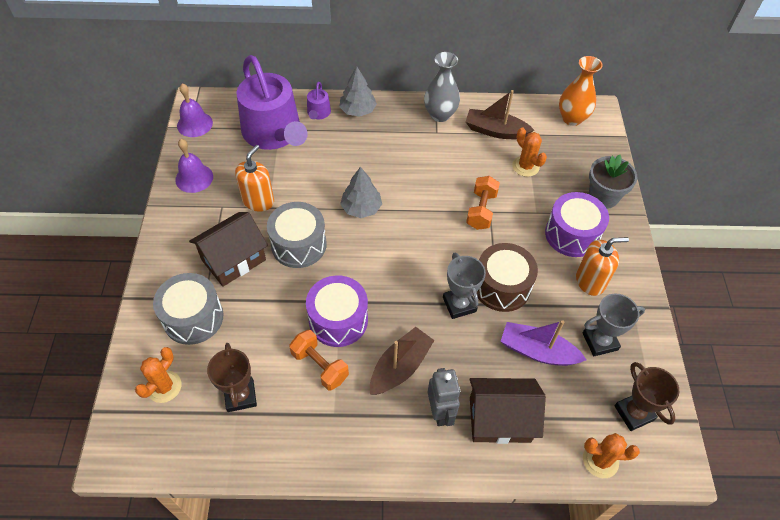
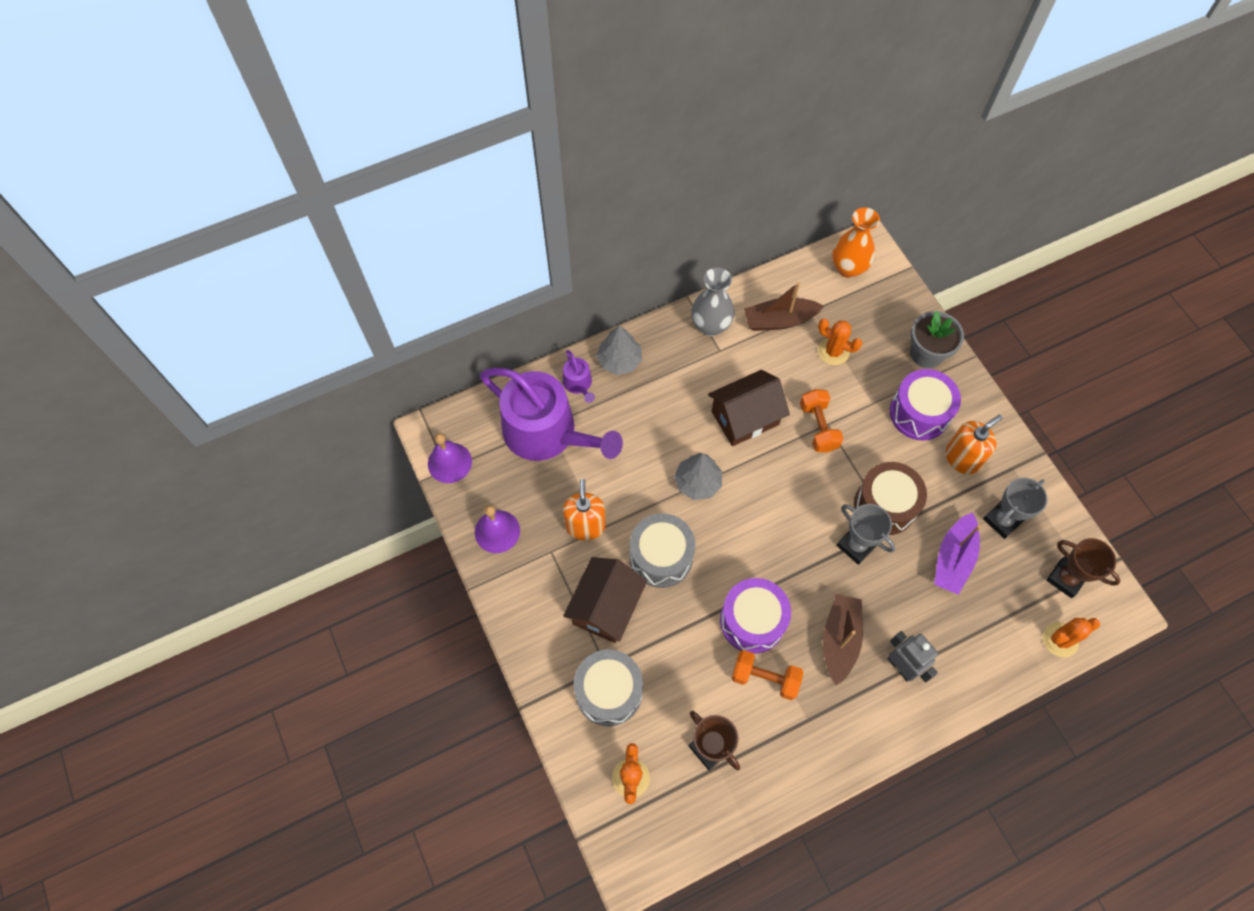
camera: 25 degrees left, 10 degrees up
(499, 419) = (956, 646): brown house -> brown house (745, 418)
(537, 351) = (953, 559): purple boat -> purple boat turned 60 degrees counterclockwise

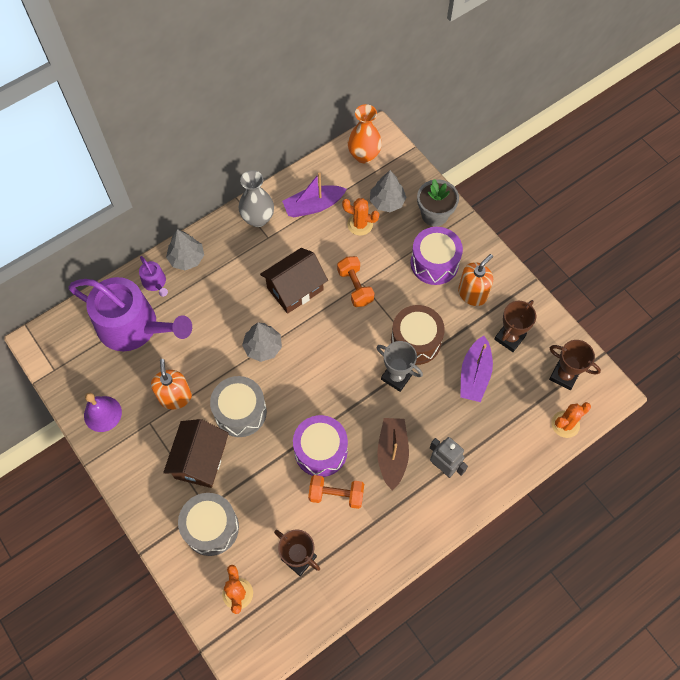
camera: 10 degrees left, 0 degrees up
(449, 462) = (55, 364): purple bell -> none
(779, 320) = (313, 206): brown boat -> purple boat
(870, 329) = (387, 202): none -> grey tree
(1002, 520) = (509, 337): grey trophy -> brown trophy

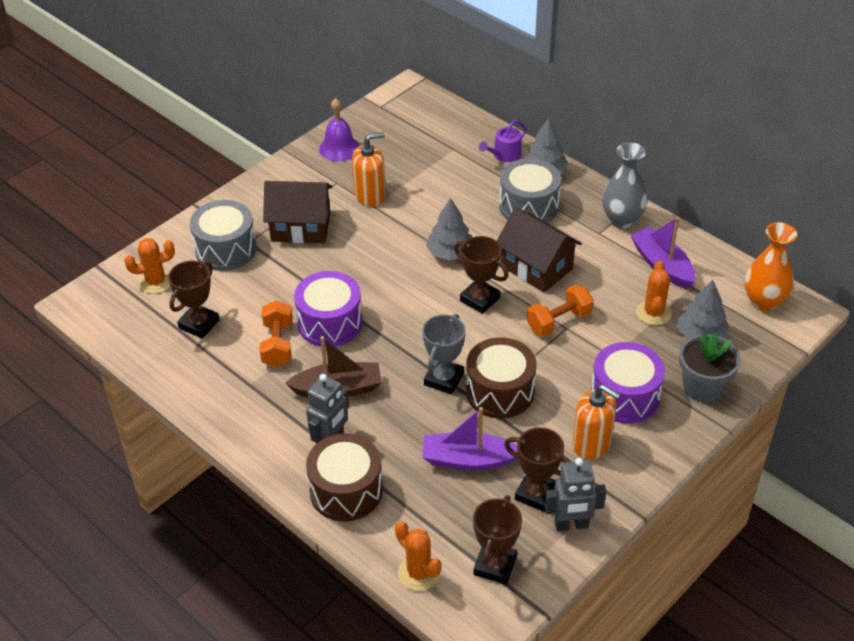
camera: 80 degrees right, 20 degrees down
(134, 327) = (445, 150): purple watering can -> none
(240, 412) = (364, 248): grey drum -> grey drum (528, 206)
(320, 336) = (480, 299): none -> brown trophy
(490, 462) = (346, 491): none -> brown drum
(537, 322) = (571, 525): none -> grey robot

